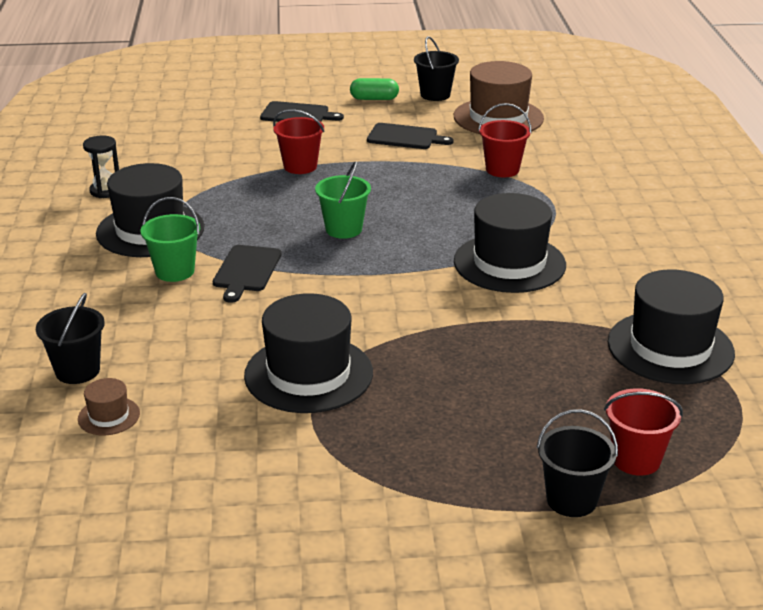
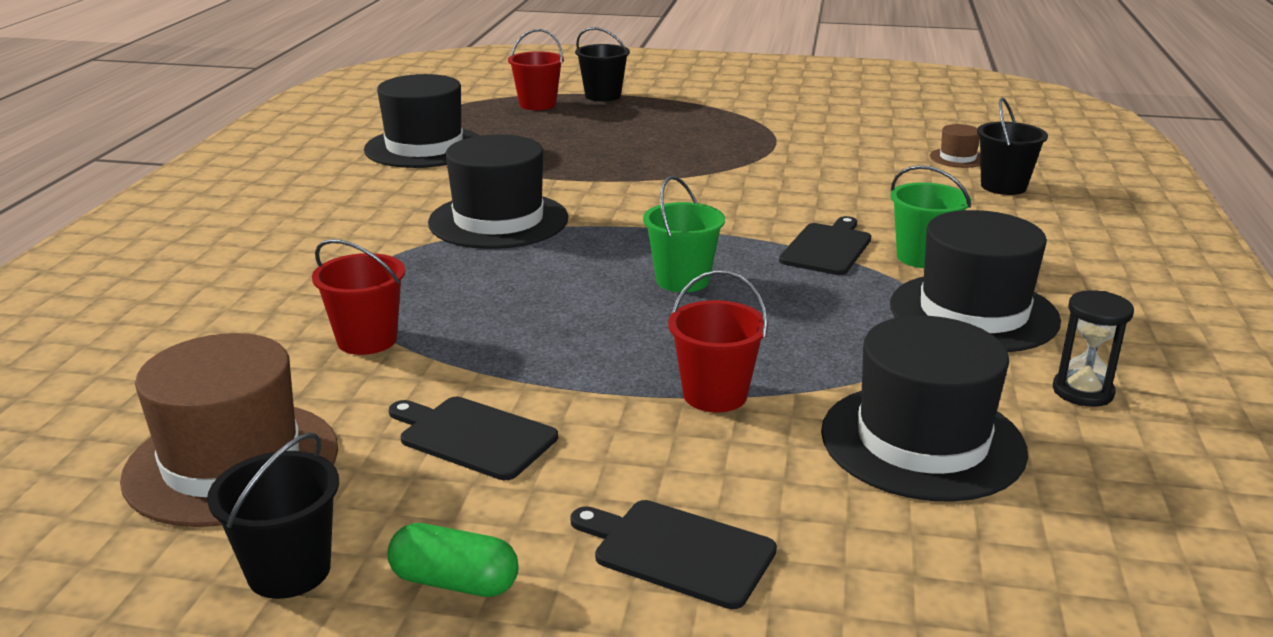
camera: 165 degrees left, 5 degrees down
(308, 374) = (771, 164): black hat -> black hat (922, 441)

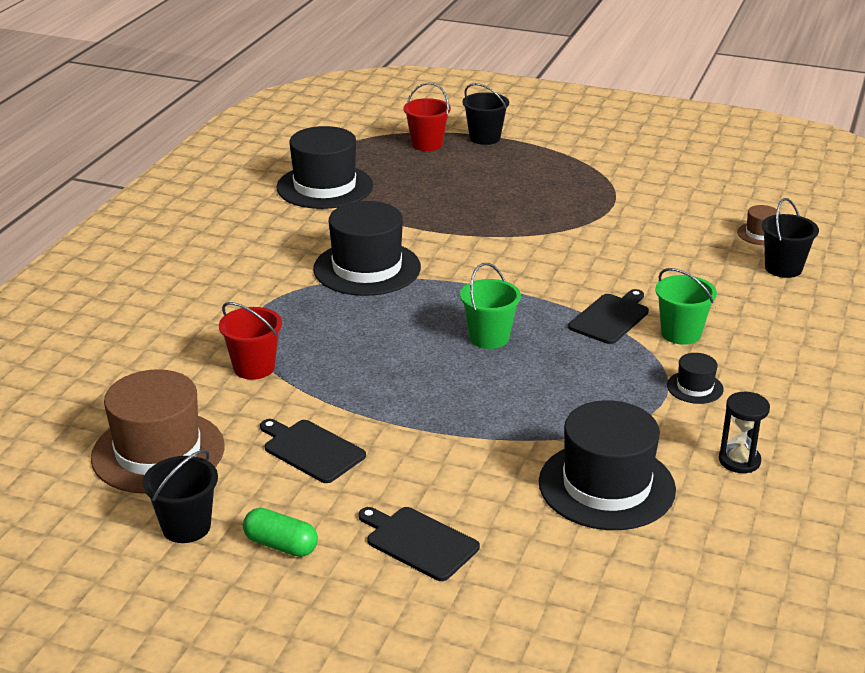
camera: 10 degrees right, 5 degrees up
(715, 395) = (479, 436): red bucket -> none
(973, 312) = (695, 387): black hat -> black hat, size x0.45

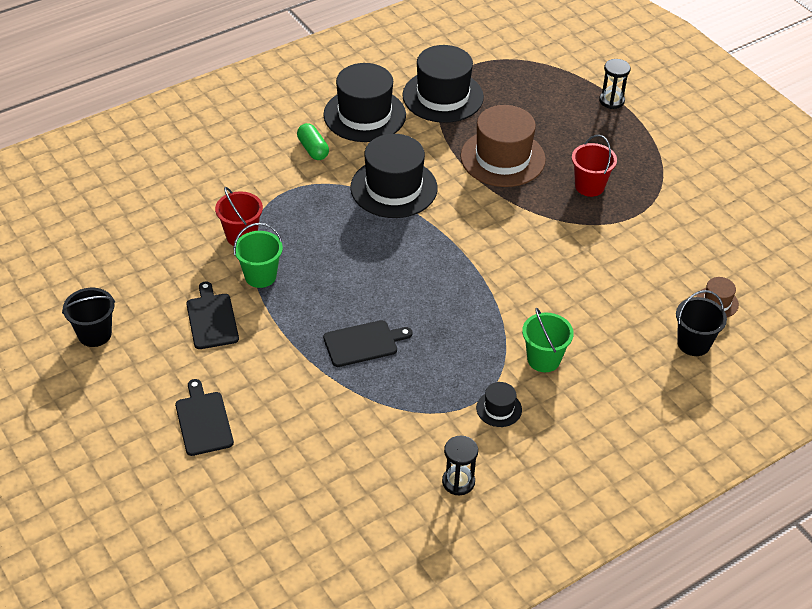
camera: 35 degrees right, 15 degrees up
(158, 452) = (129, 271): brown hat -> brown hat (502, 158)
(281, 545) = (130, 377): green capsule -> green capsule (313, 149)
(427, 144) = (560, 87): red bucket -> red bucket (589, 186)
(485, 138) = (611, 101): black bucket -> black hourglass
(489, 338) = (409, 291): green bucket -> green bucket (260, 276)
(606, 486) = (353, 449): black hat -> black hat (364, 115)
(611, 318) = (510, 319): black cutting board -> black cutting board (363, 343)

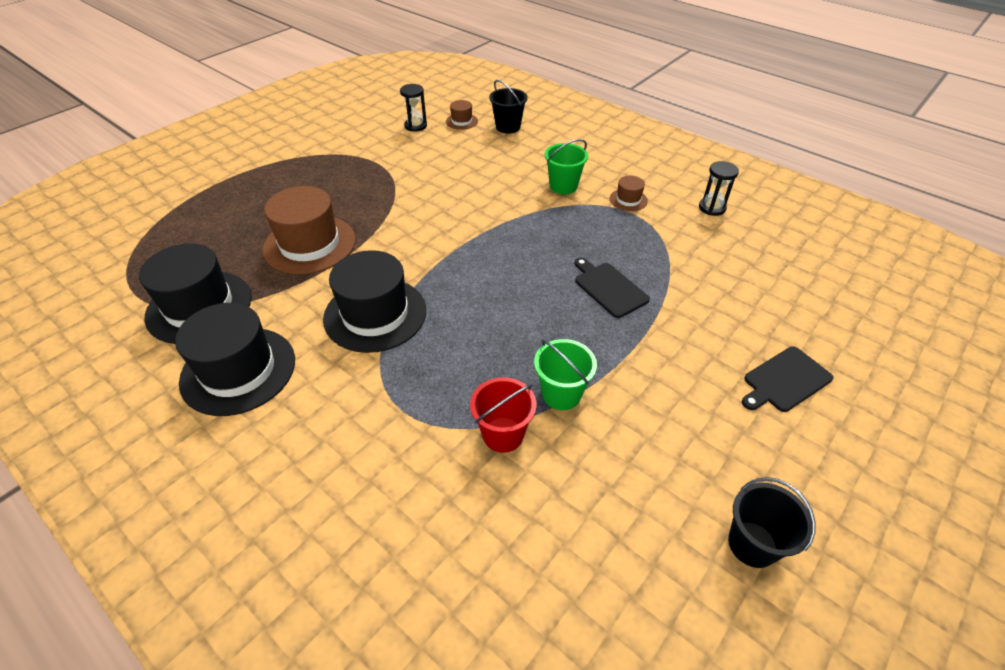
camera: 105 degrees left, 0 degrees up
(212, 319) = (650, 420): black cutting board -> none
(313, 149) = (316, 406): green capsule -> none
(499, 409) = (628, 200): black hat -> brown hat
(589, 186) = (342, 188): red bucket -> none
(611, 101) = (210, 190): black hourglass -> black hourglass (415, 126)

